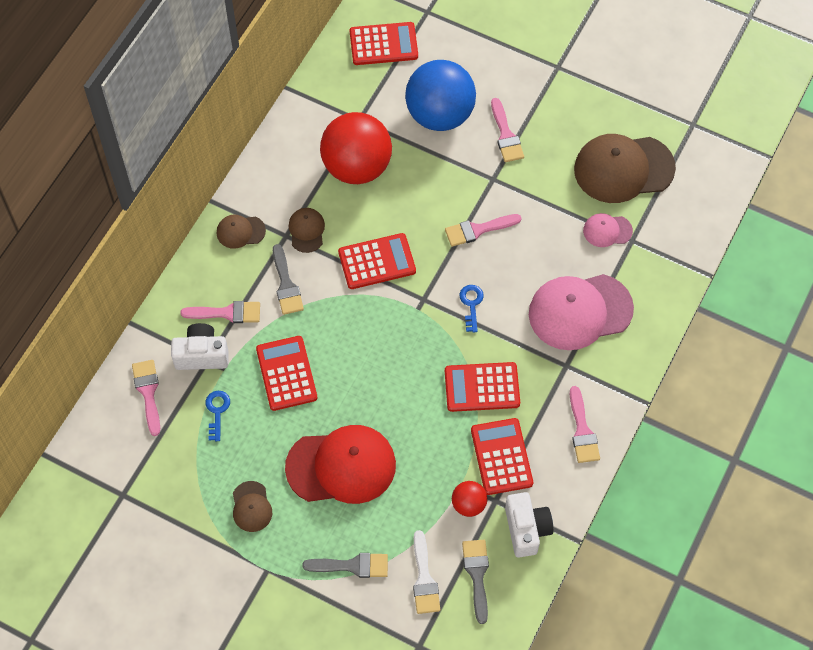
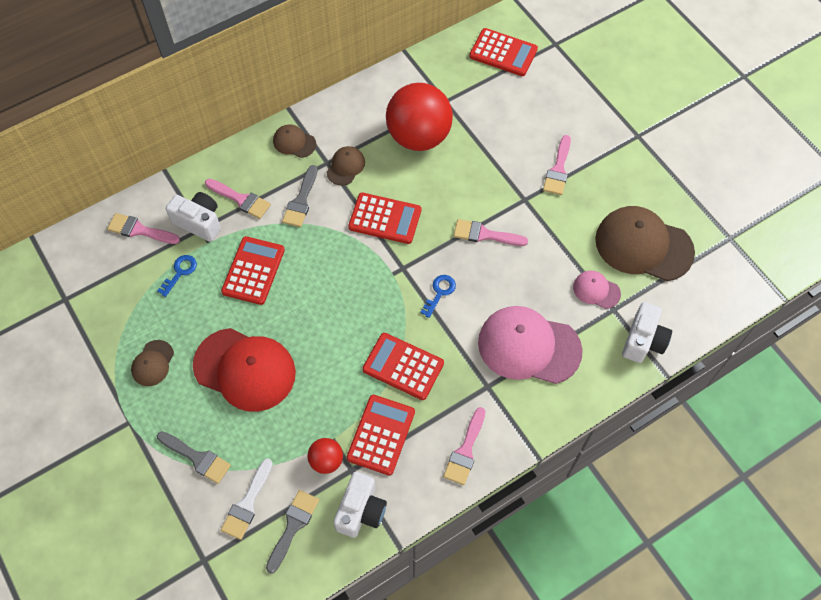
camera: 30 degrees right, 0 degrees up
(148, 392) = (139, 230): pink brush -> pink brush turned 90 degrees counterclockwise
(440, 115) = (513, 128): blue ball -> none
(673, 255) = (643, 341): none -> white camera

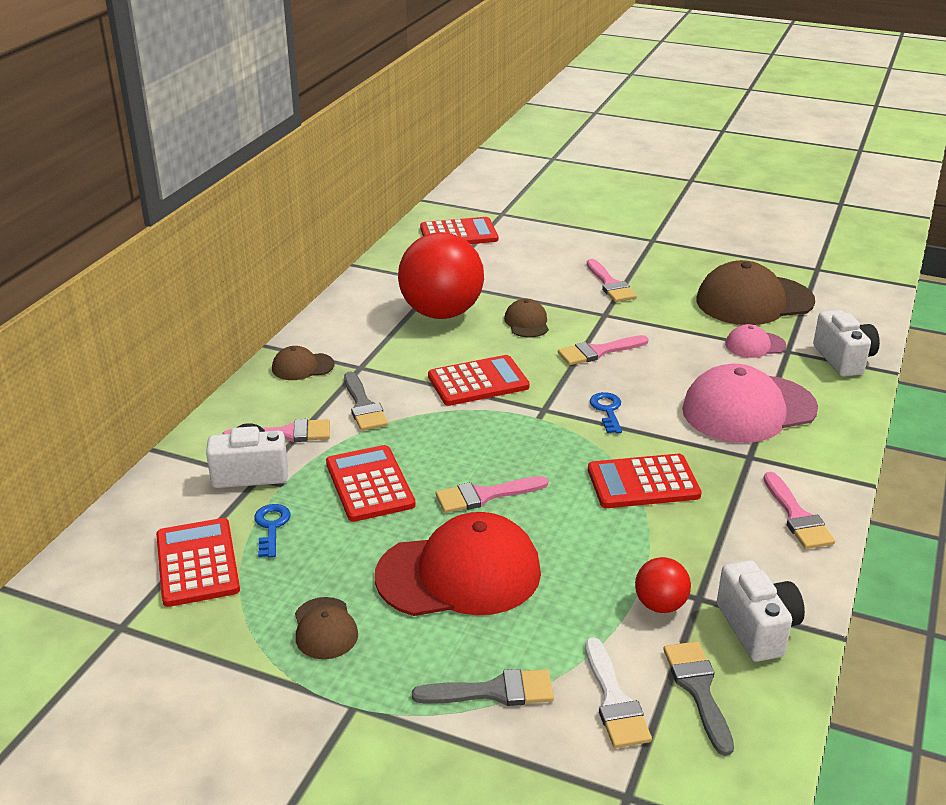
camera: 35 degrees left, 30 degrees down
(139, 230) = (171, 513): pink brush -> pink brush (484, 495)
(345, 166) = (386, 362): brown cap -> brown cap (527, 322)
(381, 435) = (692, 550): red calculator -> red calculator (197, 563)

